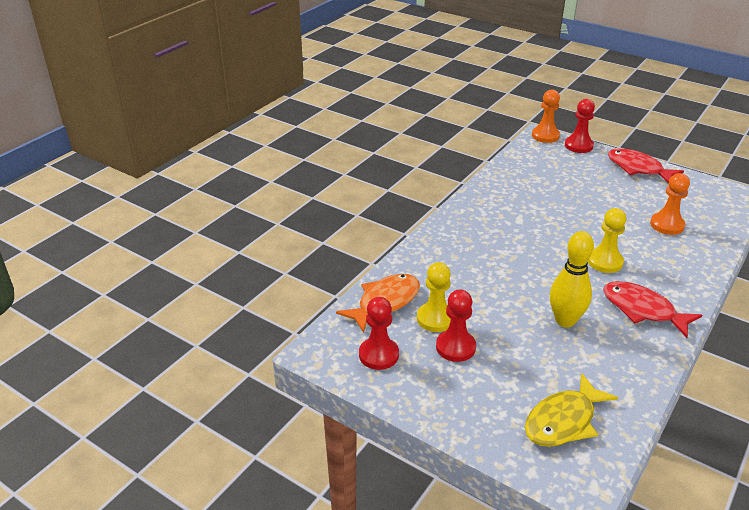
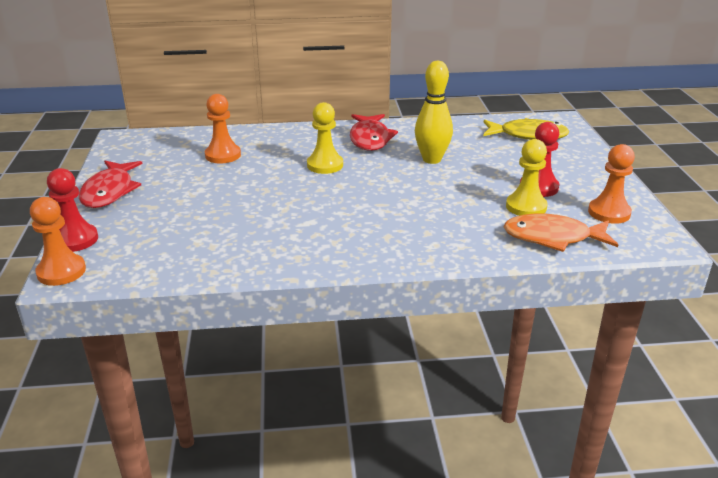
camera: 130 degrees left, 5 degrees down
(379, 355) = (609, 213): red pawn -> orange pawn

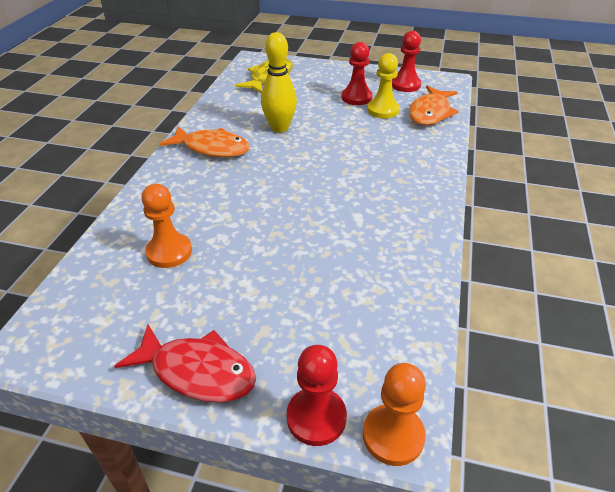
camera: 70 degrees left, 10 degrees up
(325, 165) = (249, 185): yellow pawn -> none
(370, 139) = (212, 148): red fish -> orange fish
(609, 213) = (405, 85): orange pawn -> red pawn

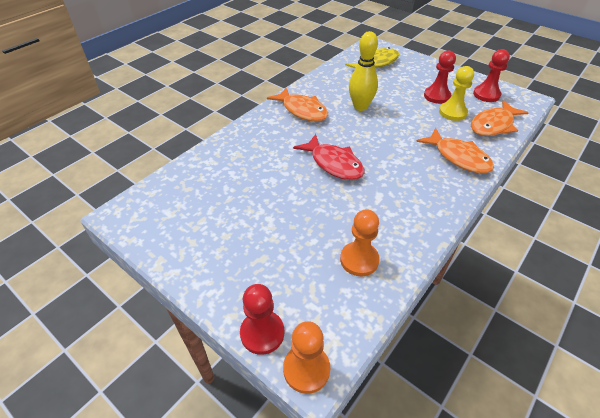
camera: 25 degrees right, 5 degrees up
(169, 252) = (232, 180): orange pawn -> orange pawn (359, 260)
(197, 372) = (205, 270): red fish -> red fish (334, 164)
(416, 153) = (458, 157): none -> orange fish

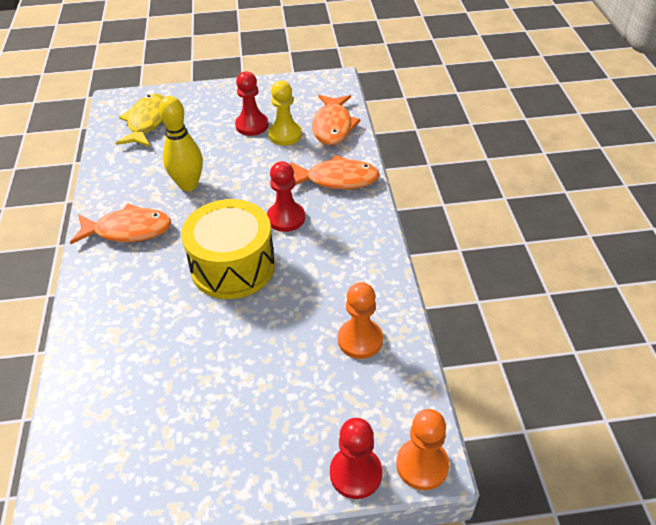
camera: 45 degrees left, 0 degrees up
(334, 164) = (233, 266): red fish -> yellow drum
(486, 95) = (295, 96): red pawn -> red pawn (286, 218)

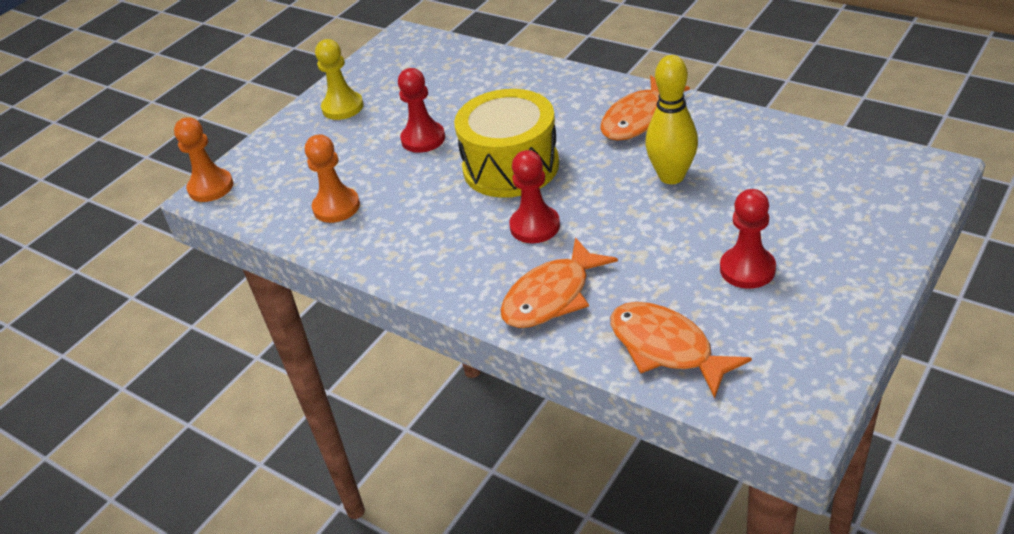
camera: 135 degrees right, 5 degrees down
(147, 122) = (845, 181): yellow fish -> none
(285, 135) = (693, 291): yellow pawn -> yellow pawn (342, 107)
(355, 473) = (251, 155): red pawn -> red pawn (423, 139)

